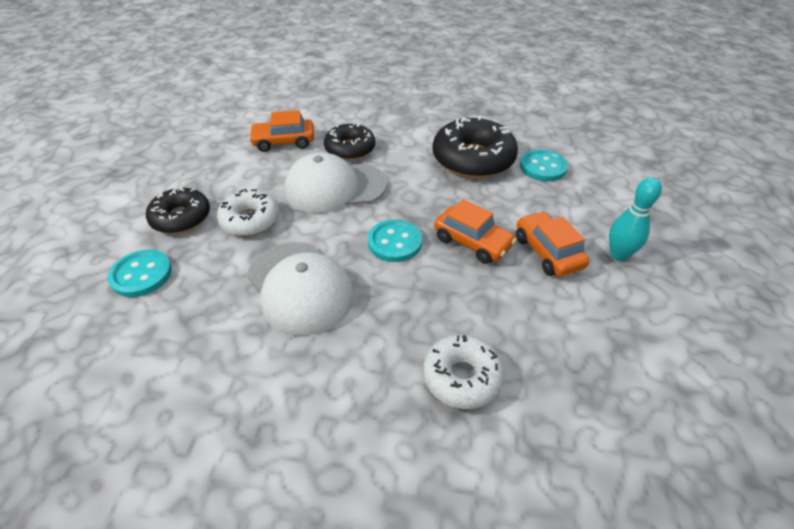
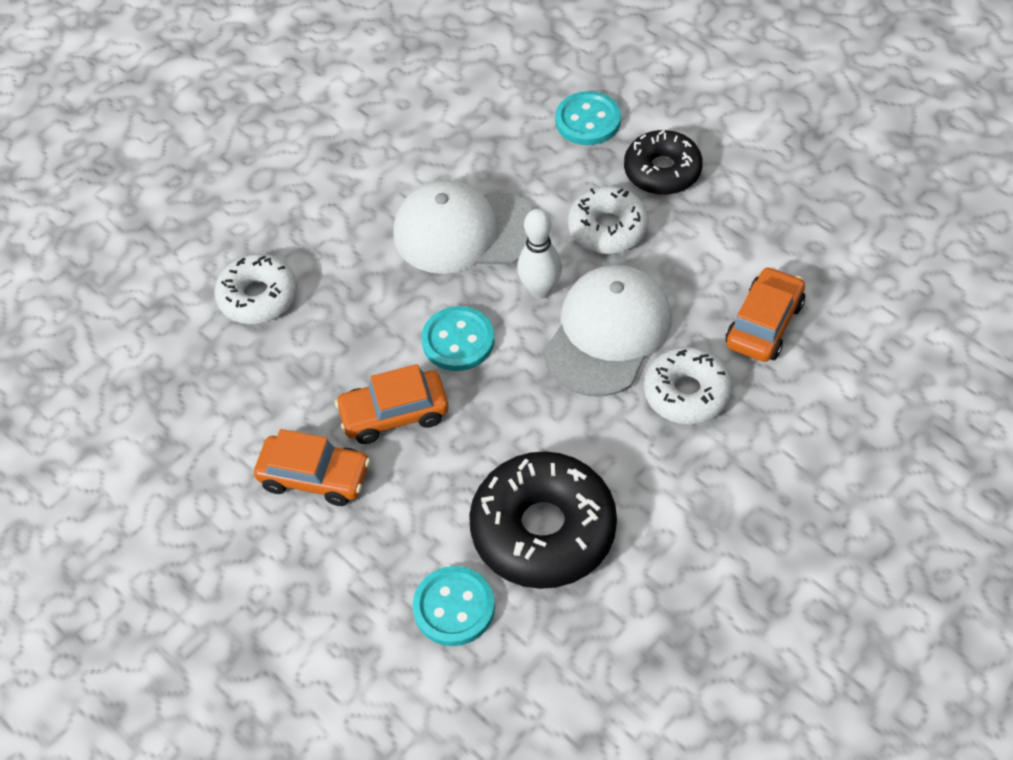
camera: 130 degrees right, 10 degrees up
(324, 226) = (540, 290): none -> white bowling pin
(350, 149) = (686, 393): black donut -> white donut
(618, 255) = (247, 546): turquoise bowling pin -> none

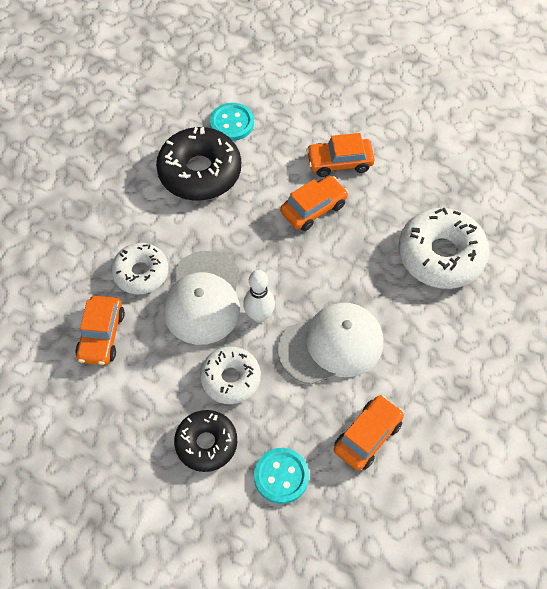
camera: 155 degrees right, 5 degrees up
(258, 297) = (441, 255): white donut -> white donut, size x1.59
(458, 340) = (297, 264): turquoise button -> none
(472, 131) = (367, 436): none -> orange car

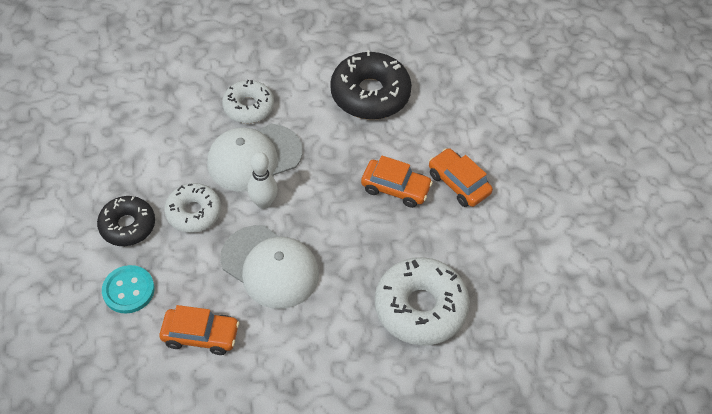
camera: 55 degrees right, 5 degrees down
(101, 335) = (178, 112): orange car -> none
(232, 123) = (435, 90): turquoise button -> none

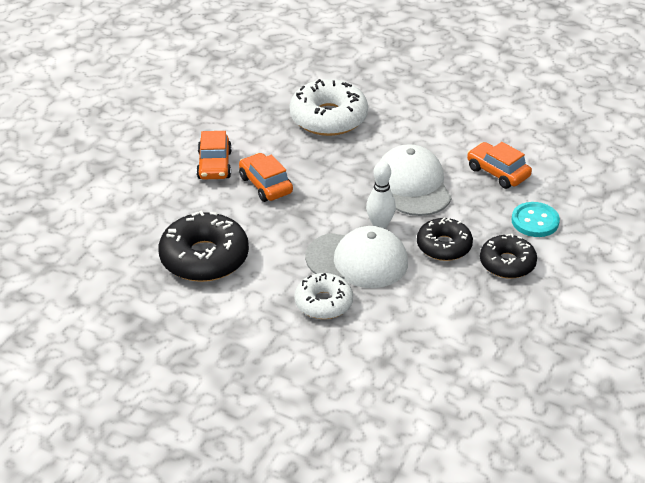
camera: 140 degrees left, 15 degrees down
(193, 212) = (444, 246): white donut -> black donut

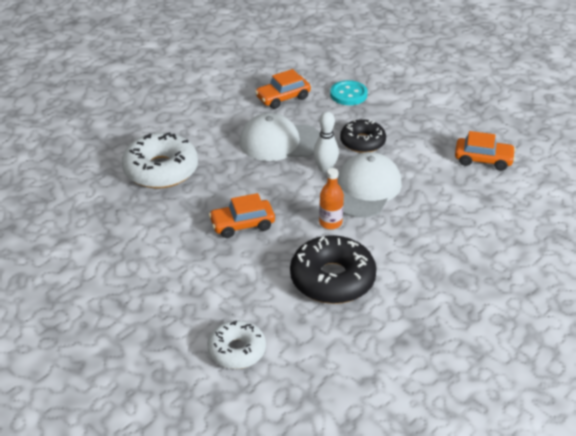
camera: 75 degrees left, 0 degrees up
(214, 165) = (196, 253): orange car -> orange car (483, 160)
(290, 243) = (330, 223): none -> orange bottle
(323, 303) = (412, 217): white donut -> white donut (237, 350)
(507, 263) = (392, 117): black donut -> none

